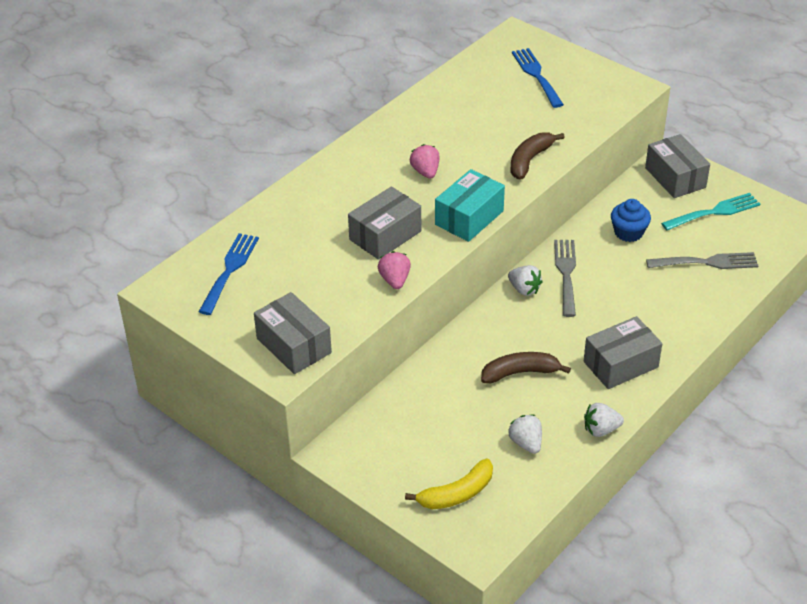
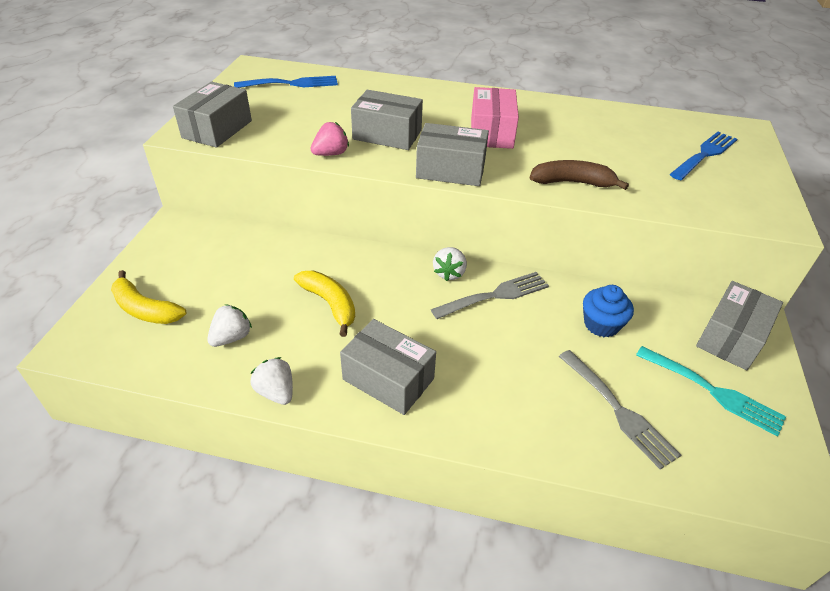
camera: 60 degrees right, 0 degrees up
(425, 172) = (491, 132): pink strawberry -> pink box
(469, 218) = (450, 170): turquoise box -> grey box
(520, 372) = (330, 304): brown banana -> yellow banana

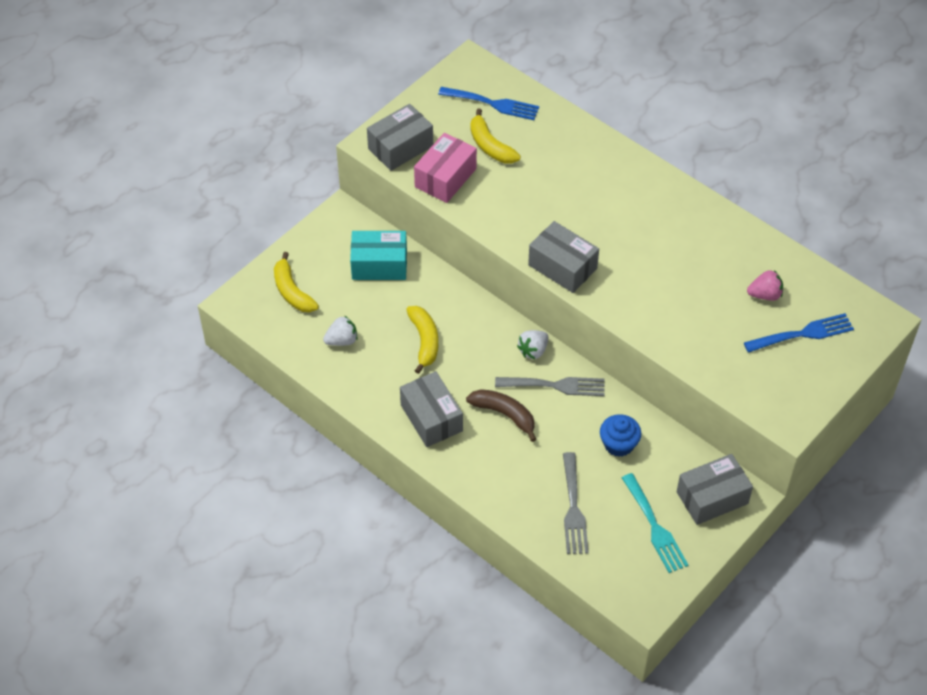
camera: 30 degrees right, 10 degrees up
(239, 253) = (379, 265): none -> turquoise box
(276, 392) = (353, 395): white strawberry -> none
(309, 108) = (490, 146): none -> yellow banana
(331, 154) = (477, 212): pink strawberry -> pink strawberry (765, 295)
(387, 135) = (537, 205): grey box -> none
(491, 132) = (631, 236): pink box -> pink box (445, 178)
(572, 182) = (653, 318): brown banana -> brown banana (504, 414)

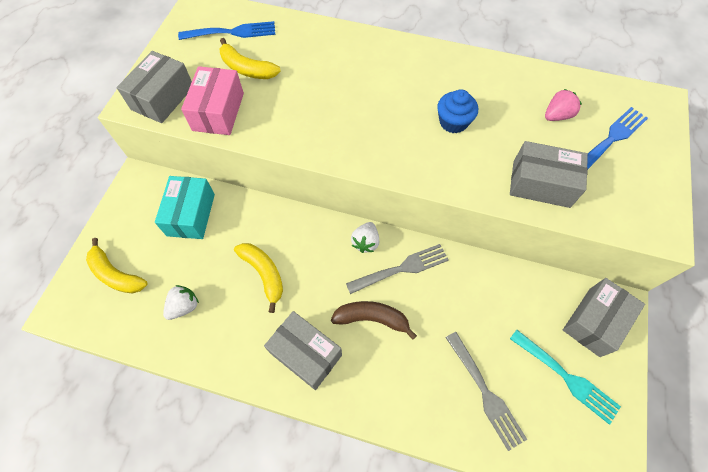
camera: 25 degrees left, 10 degrees up
(379, 265) = (191, 214): turquoise box -> turquoise box turned 60 degrees counterclockwise
(562, 267) = (369, 157): grey box -> grey box (541, 184)
(618, 444) = (486, 303): blue cupcake -> blue cupcake (453, 122)

